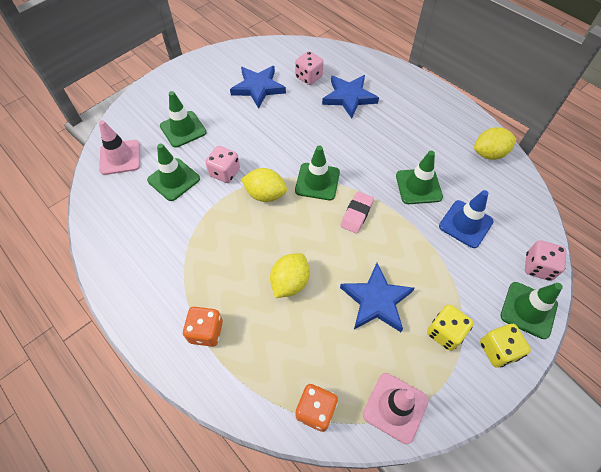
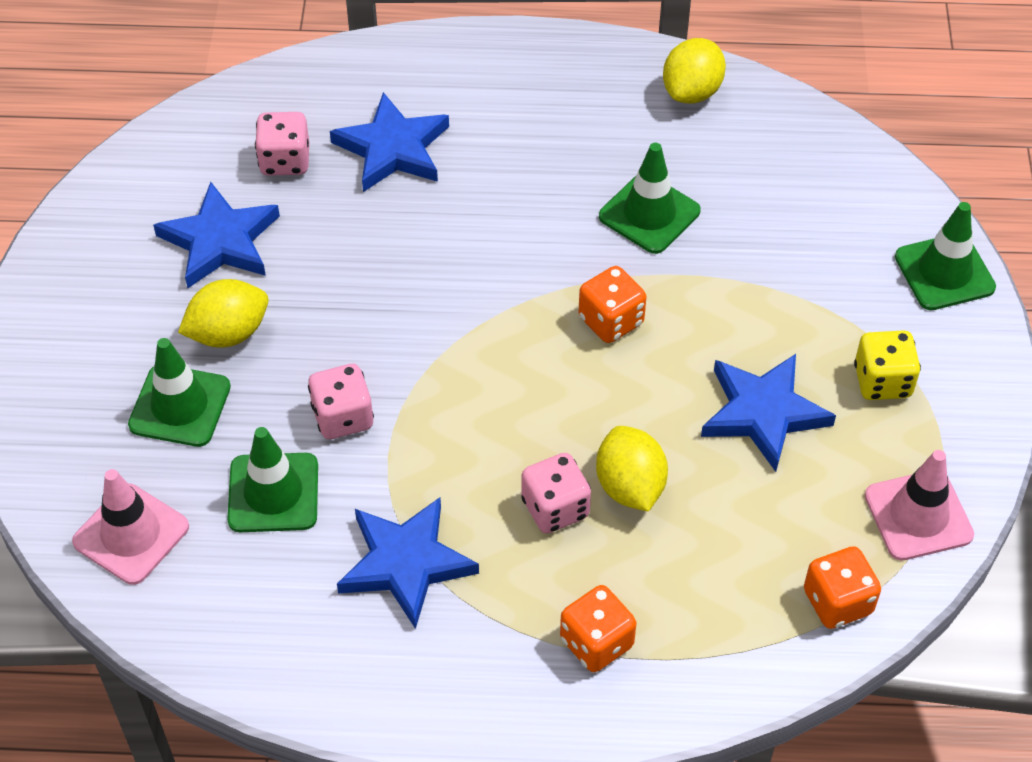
camera: 45 degrees left, 5 degrees down
(182, 240) = (406, 563): none -> blue star
(265, 194) = (447, 399): yellow lemon -> yellow lemon (228, 333)
(317, 181) = (501, 318): green traffic cone -> none
(356, 214) = (611, 321): pink eraser -> orange dice
(465, 224) = (764, 219): blue traffic cone -> none
(498, 350) = (958, 350): yellow dice -> none
(538, 267) = (904, 208): pink dice -> pink dice (555, 508)

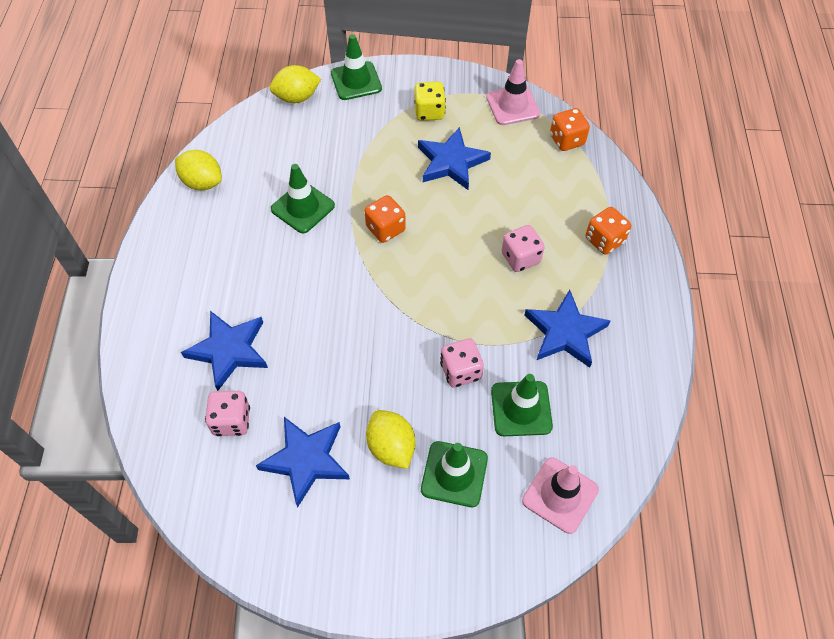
camera: 90 degrees left, 5 degrees up
(630, 486) = (503, 223): yellow lemon -> yellow lemon (297, 97)

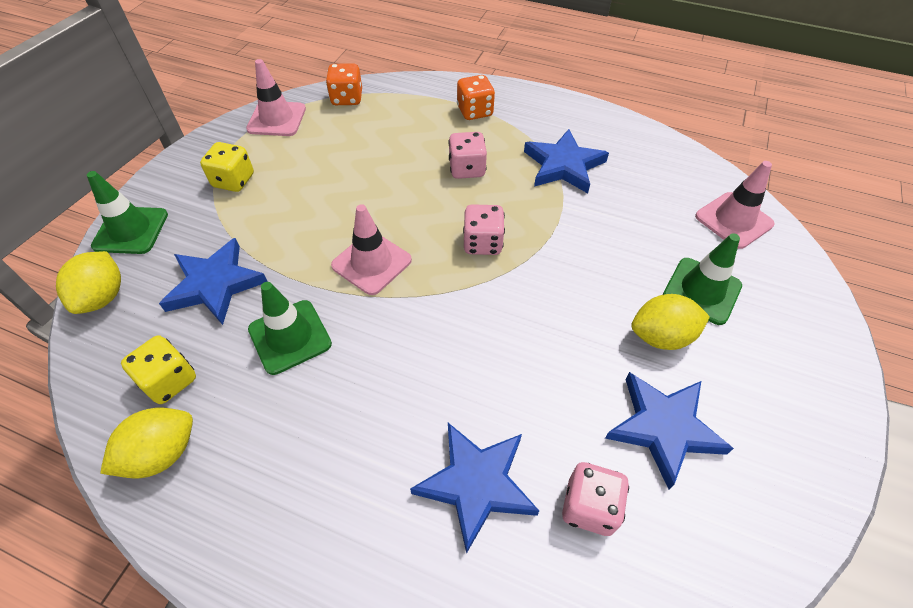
camera: 70 degrees left, 5 degrees down
(249, 162) = (169, 381): none -> yellow dice
(385, 229) = (371, 263): orange dice -> pink traffic cone
(451, 162) = (316, 183): blue star -> blue star (215, 284)
(460, 371) = (583, 251): pink dice -> pink dice (482, 243)
(521, 408) = (638, 219): green traffic cone -> none

